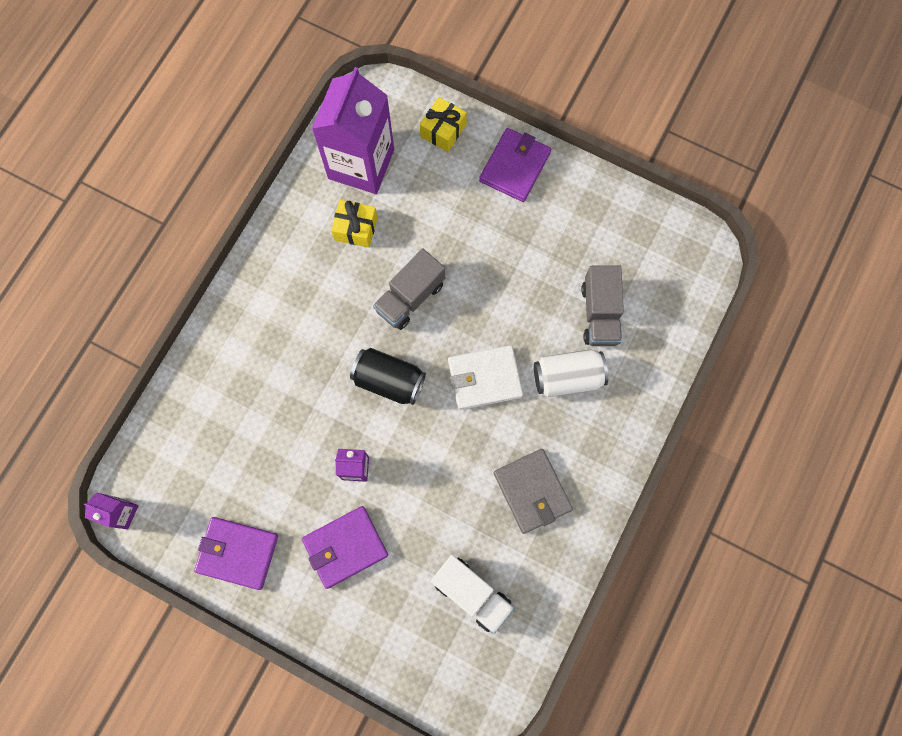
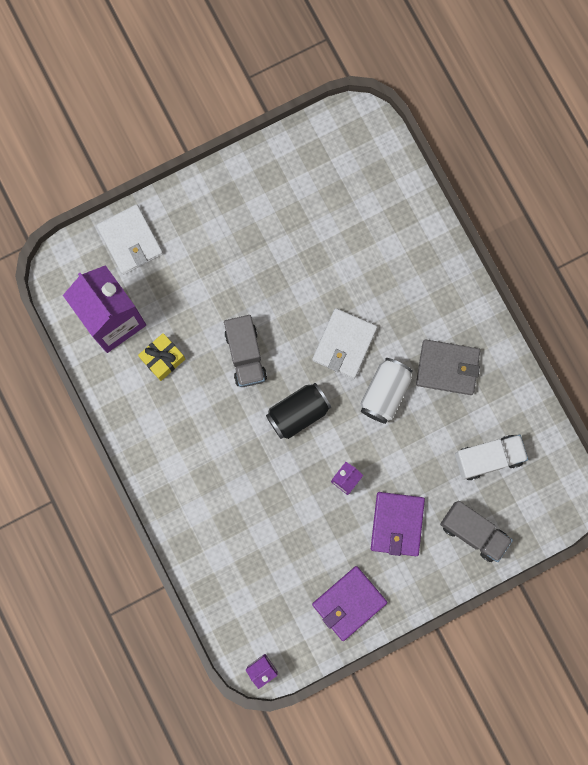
camera: 55 degrees left, 5 degrees up
(443, 130) = (130, 240): yellow gift -> white wallet
(515, 167) = (198, 208): purple wallet -> none
(567, 377) = (384, 286): white can -> white can (385, 393)
(599, 314) = (354, 229): grey truck -> grey truck (473, 532)

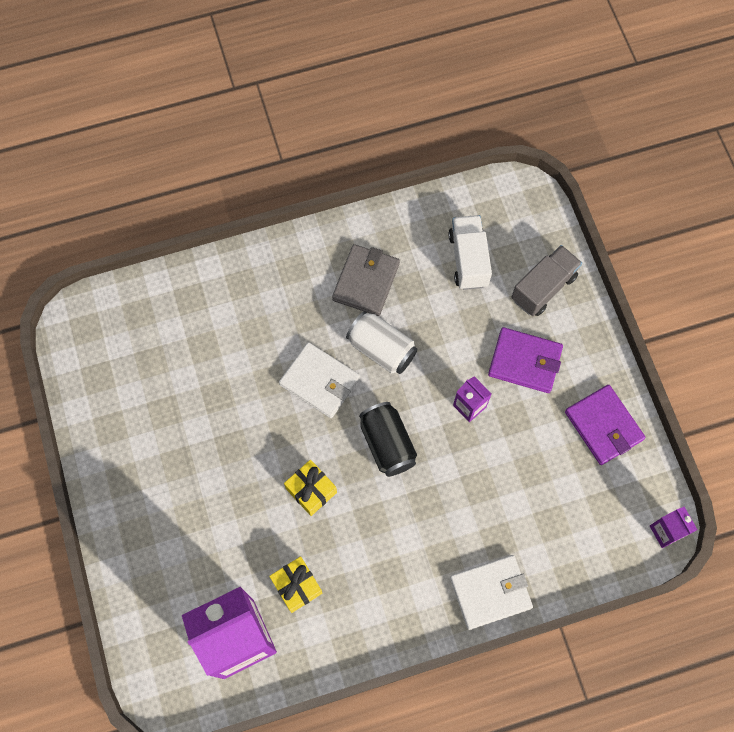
camera: 80 degrees left, 10 degrees down
(130, 240) = (147, 602): white wallet -> white wallet (490, 592)
(245, 355) = (311, 490): grey truck -> yellow gift

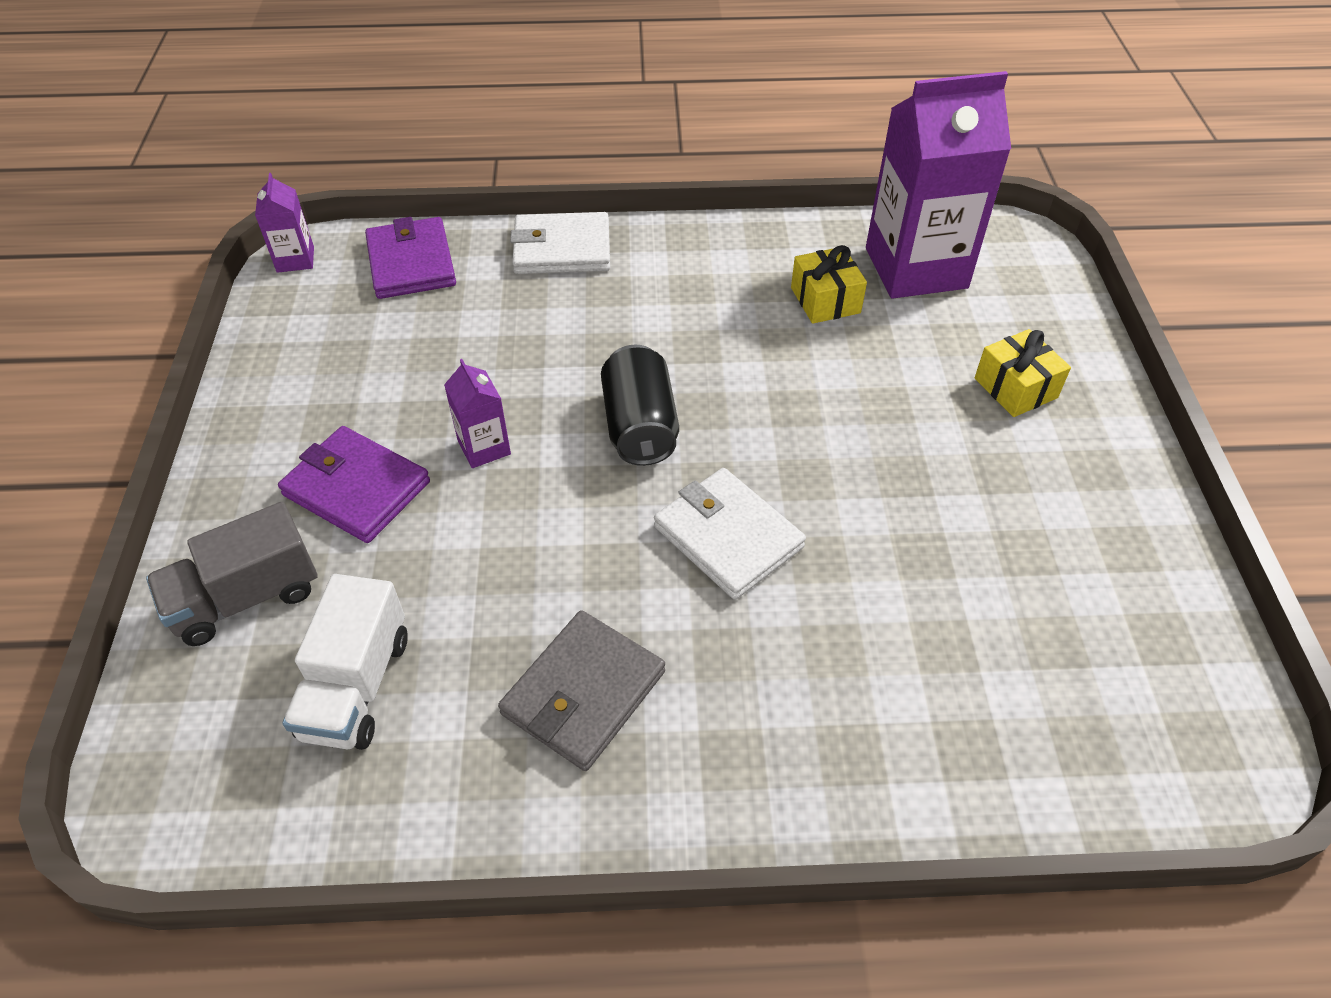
camera: 165 degrees left, 20 degrees down
(311, 490) = (780, 395): yellow gift -> yellow gift (1015, 388)
(381, 349) = (598, 563): white can -> none
(603, 426) = (292, 380): purple wallet -> purple wallet (411, 263)

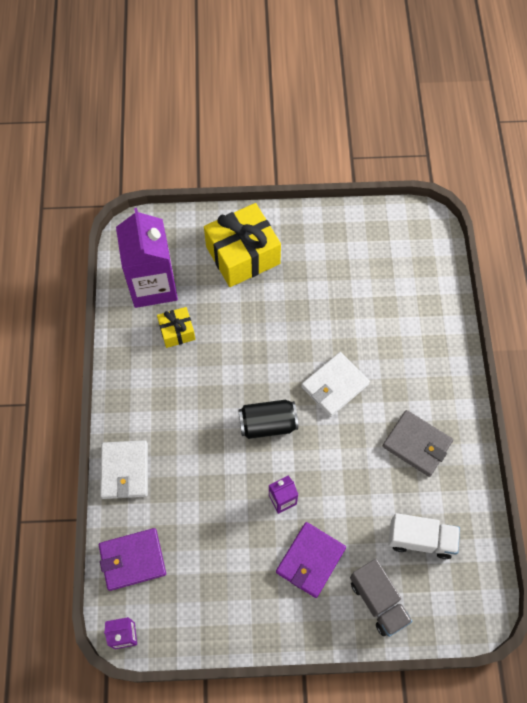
camera: 90 degrees left, 15 degrees up
(1015, 388) = (243, 255): yellow gift -> yellow gift, size x1.96

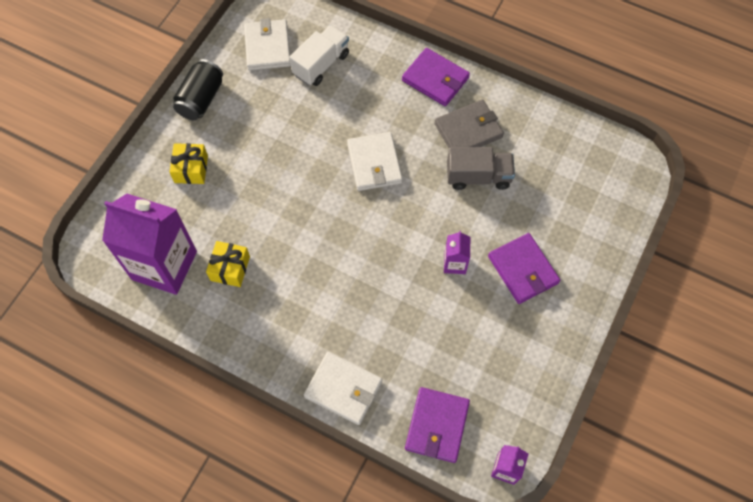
camera: 60 degrees left, 0 degrees up
(243, 255) = (191, 169): yellow gift -> yellow gift, size x0.51
(268, 424) = (376, 238): black can -> black can (201, 99)
(378, 601) = (587, 235): grey truck -> grey truck (478, 176)
(388, 244) = (267, 47): none -> white wallet
(421, 539) = (552, 174): white truck -> white truck (321, 64)
(449, 390) = (435, 79): none -> purple wallet

